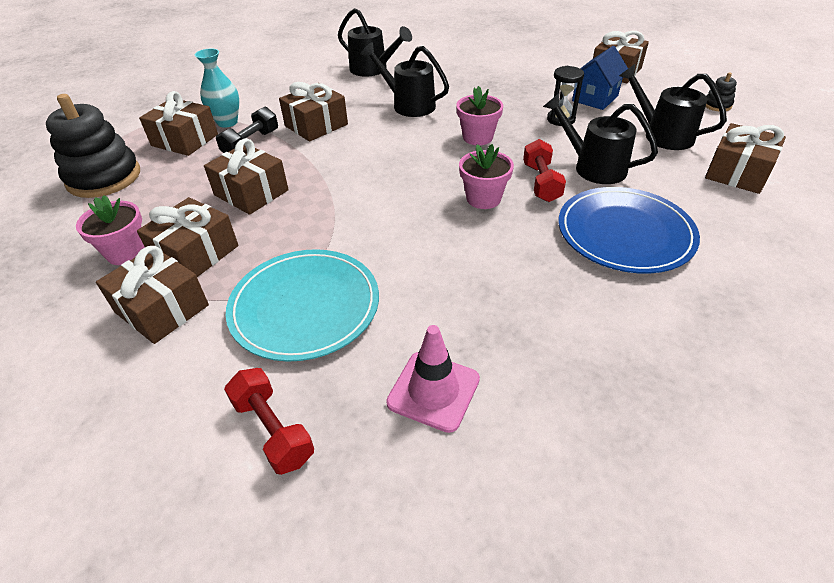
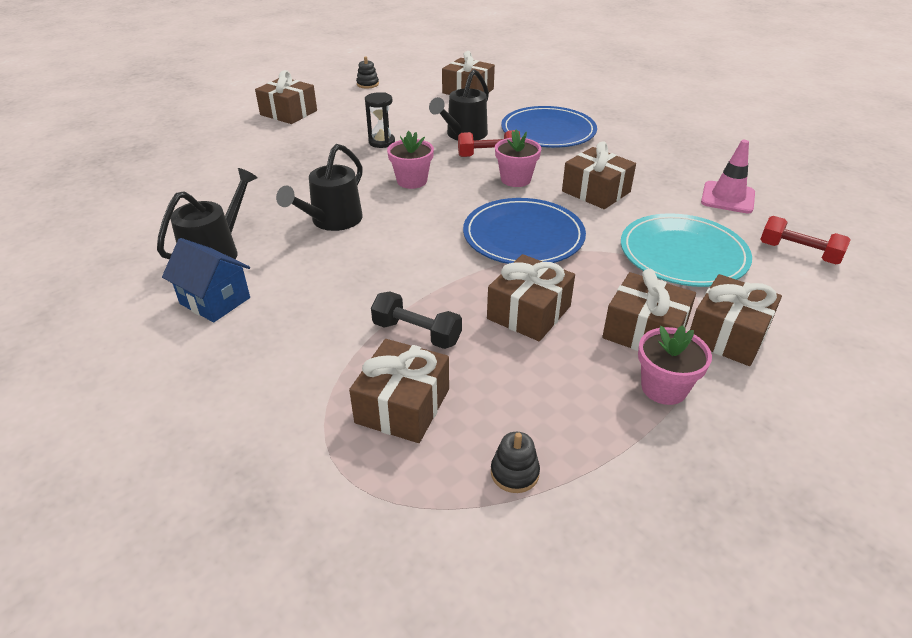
camera: 95 degrees left, 5 degrees down
(104, 178) = (514, 473): black stacking toy -> black stacking toy, size x0.43
(227, 122) = (352, 370): turquoise vase -> none
(273, 430) = (798, 253): red dumbbell -> red dumbbell turned 75 degrees clockwise
(316, 125) = (373, 284): brown gift -> brown gift (596, 192)
(367, 197) = (523, 236): none -> blue plate
(595, 98) = (343, 125): blue house -> blue house (215, 301)
(662, 135) = (413, 107): black watering can -> none

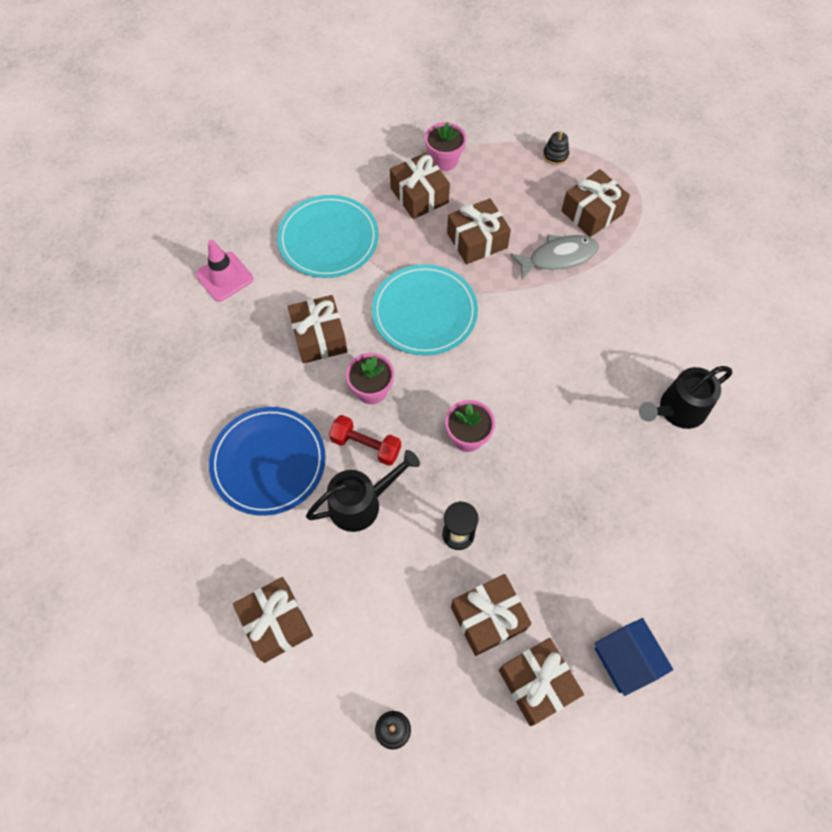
camera: 150 degrees left, 25 degrees up
(215, 301) = (686, 350): blue house -> blue house (625, 660)
(332, 221) = (568, 408): black watering can -> none
(416, 333) = (558, 257): black dumbbell -> grey fish
(523, 236) = (424, 312): blue plate -> turquoise plate
(728, 335) = (374, 172): brown gift -> brown gift (488, 618)
(798, 253) = (251, 203): red dumbbell -> none

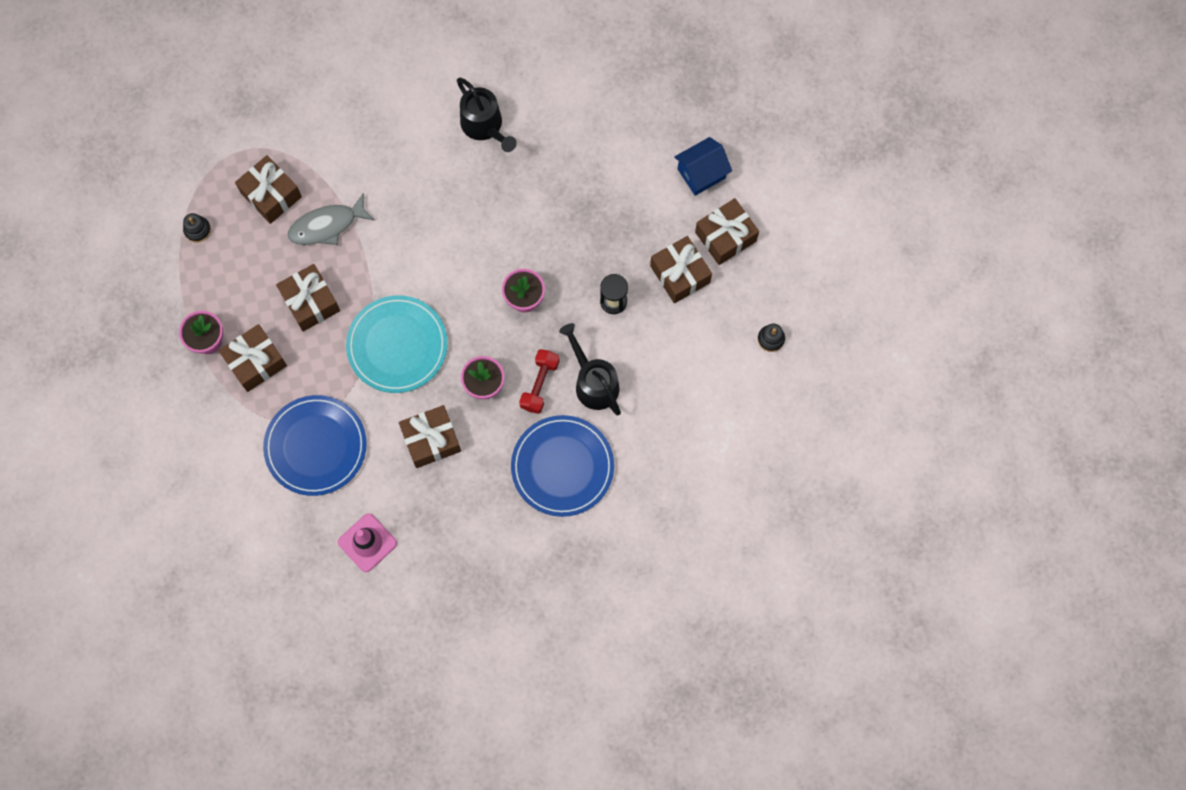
camera: 95 degrees left, 10 degrees up
(276, 623) = (701, 438): brown gift -> none
(328, 239) = (316, 446): turquoise plate -> blue plate
(558, 257) = (327, 225): grey fish -> grey fish turned 90 degrees counterclockwise

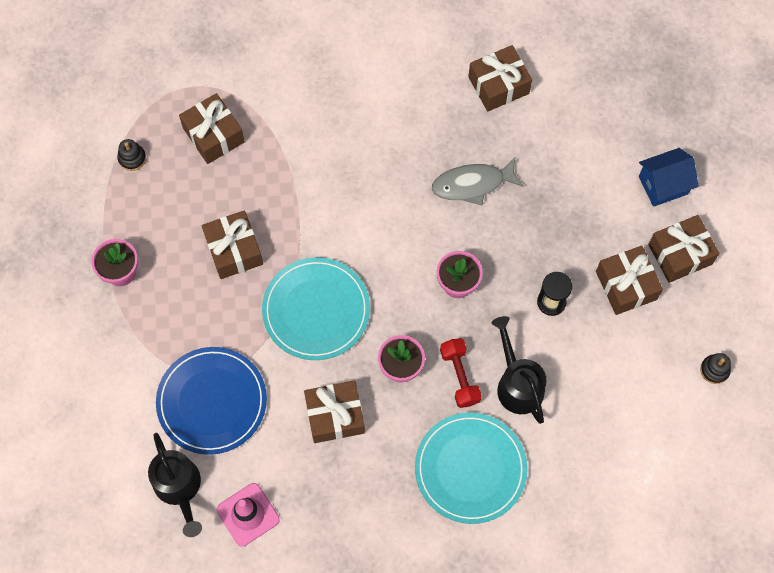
camera: 10 degrees right, 5 degrees down
(256, 362) = (166, 302): brown gift -> brown gift (498, 85)
(327, 225) = (265, 175): grey fish -> grey fish (472, 184)
(485, 126) = (444, 102): black watering can -> black watering can (179, 488)
(539, 384) = (459, 376): red dumbbell -> red dumbbell turned 45 degrees counterclockwise
(562, 467) = (470, 469): blue plate -> turquoise plate

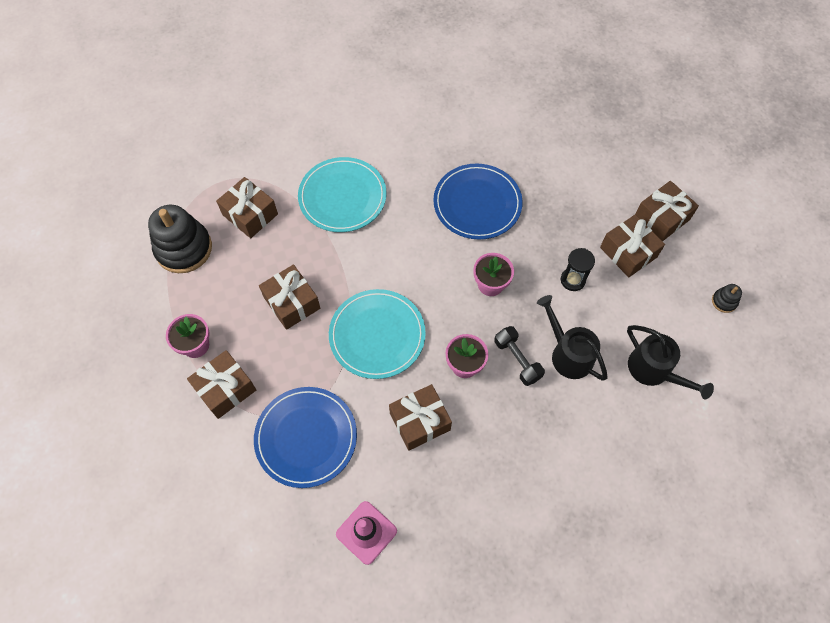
camera: 15 degrees left, 5 degrees down
(132, 158) = (184, 249): black stacking toy -> black stacking toy, size x2.32
(179, 488) = (296, 525): black watering can -> black watering can (654, 371)
(459, 376) = (517, 360): red dumbbell -> black dumbbell
(470, 469) = (552, 437): turquoise plate -> turquoise plate (342, 197)
(472, 184) = (477, 203): grey fish -> blue plate
(498, 85) = (473, 125): brown gift -> brown gift (225, 389)
(663, 185) = (628, 169): blue house -> none

